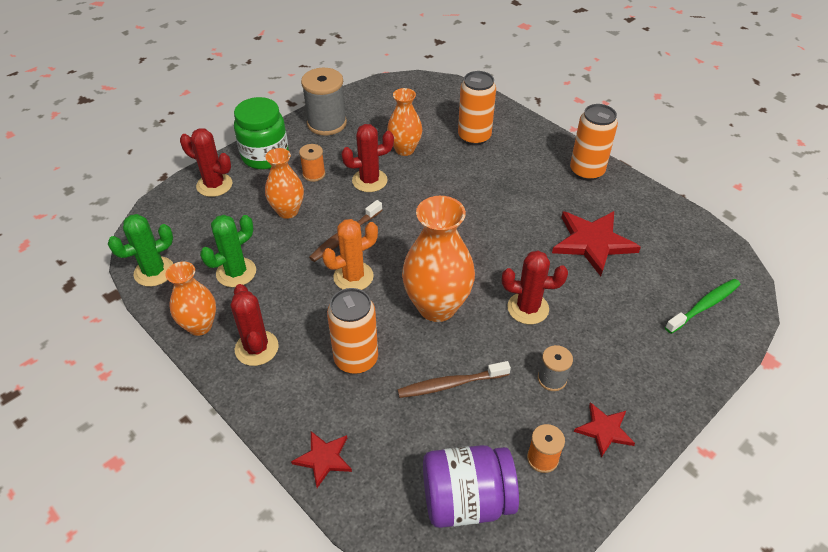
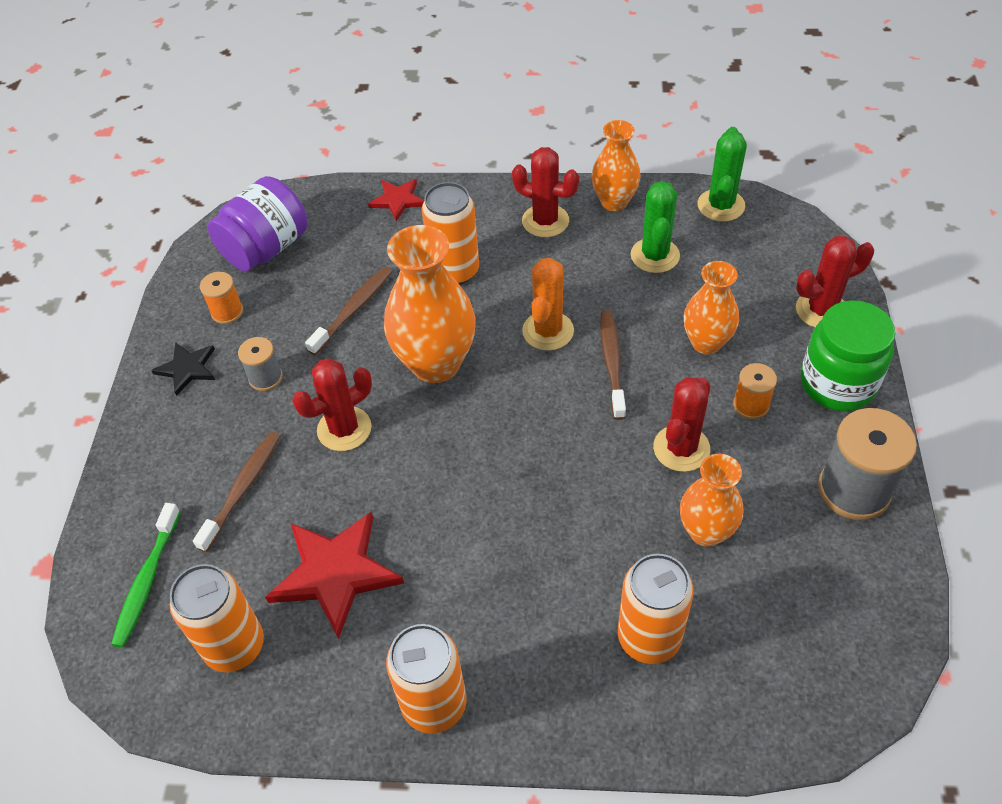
camera: 140 degrees right, 5 degrees up
(604, 430) = (187, 368): red star -> black star
(616, 317) = (242, 489): none -> brown toothbrush
(668, 246) = (234, 646): none -> orange can

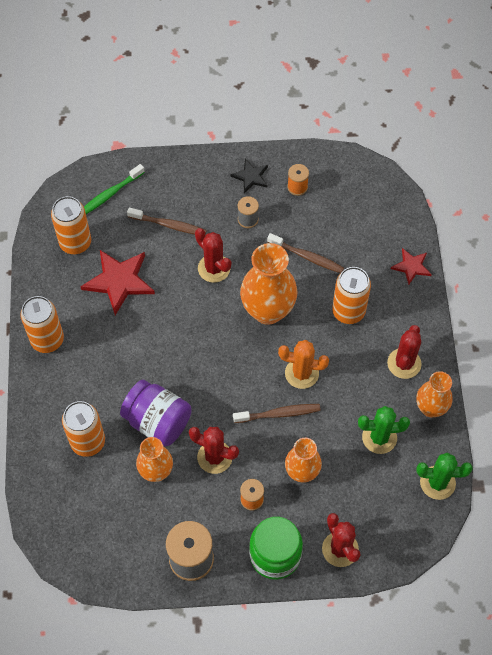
camera: 80 degrees right, 10 degrees up
(147, 580) = (110, 194): green toothbrush -> green toothbrush turned 45 degrees counterclockwise
(266, 248) = (355, 196): purple jar -> purple jar (158, 421)

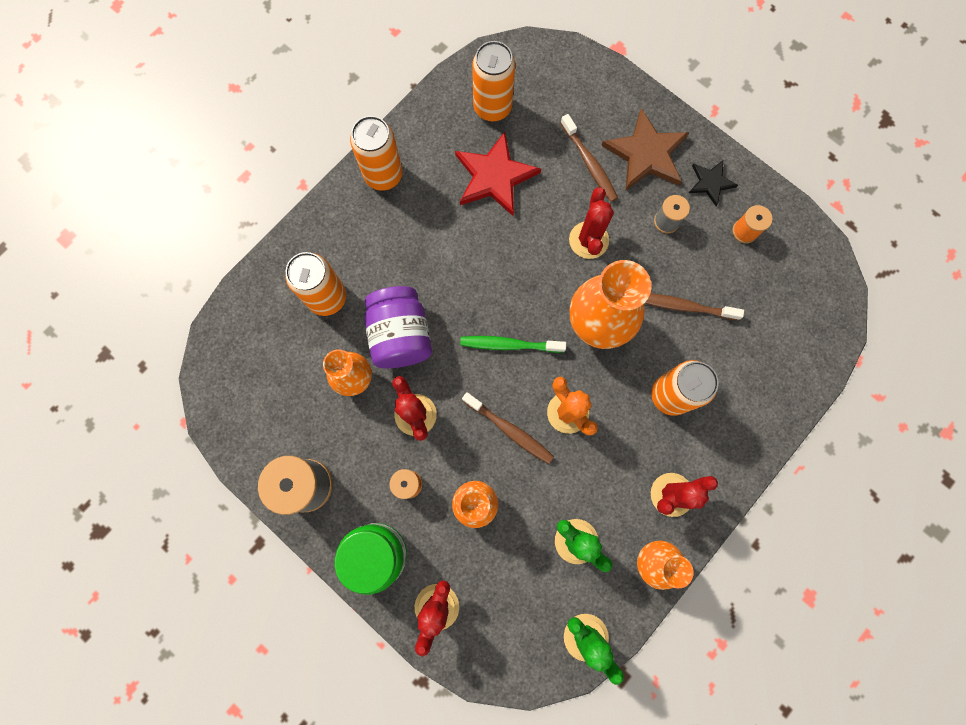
camera: 45 degrees right, 15 degrees up
(110, 194) = (567, 88): green toothbrush -> green toothbrush (510, 345)
(197, 192) = (646, 154): none -> brown star
(307, 257) = (685, 307): brown toothbrush -> brown toothbrush turned 120 degrees clockwise
(411, 266) = (776, 408): red star -> none

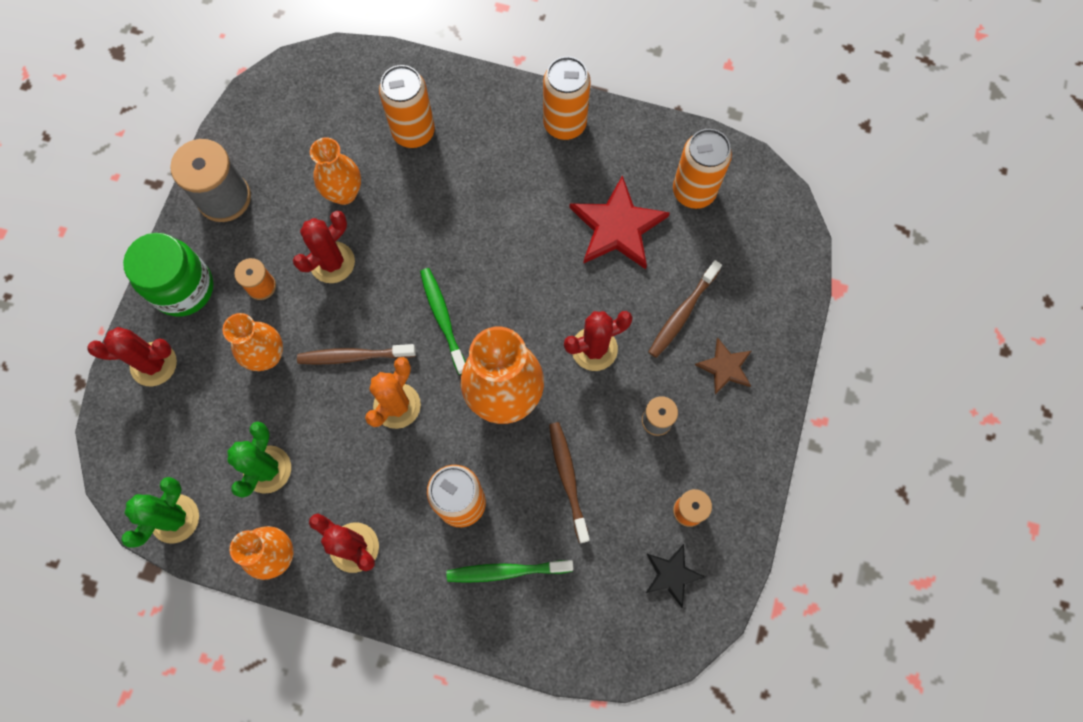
camera: 65 degrees right, 5 degrees down
(400, 335) = (406, 214): purple jar -> none
(509, 430) = (354, 356): brown toothbrush -> brown toothbrush turned 75 degrees clockwise
(646, 154) = (725, 367): brown star -> brown star, size x0.56
(710, 183) = (727, 450): black star -> black star (672, 575)
(738, 383) = (507, 571): none -> green toothbrush

